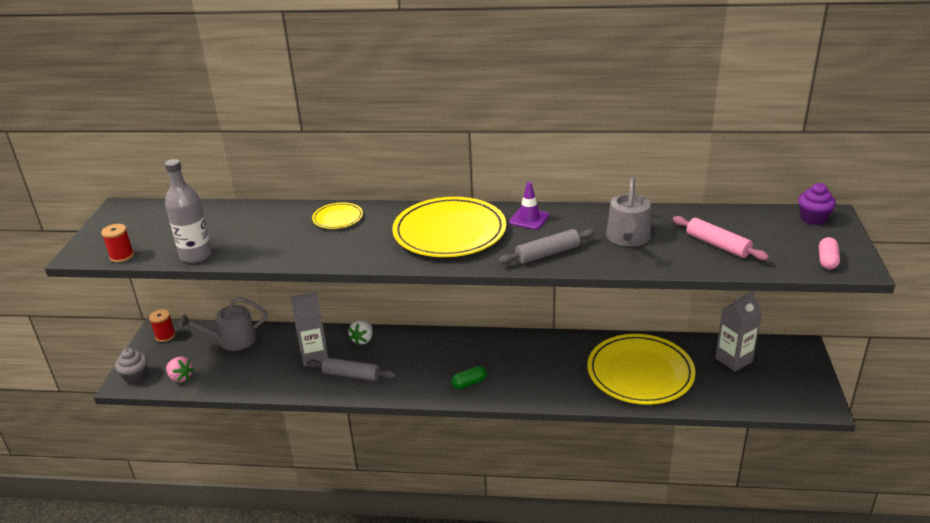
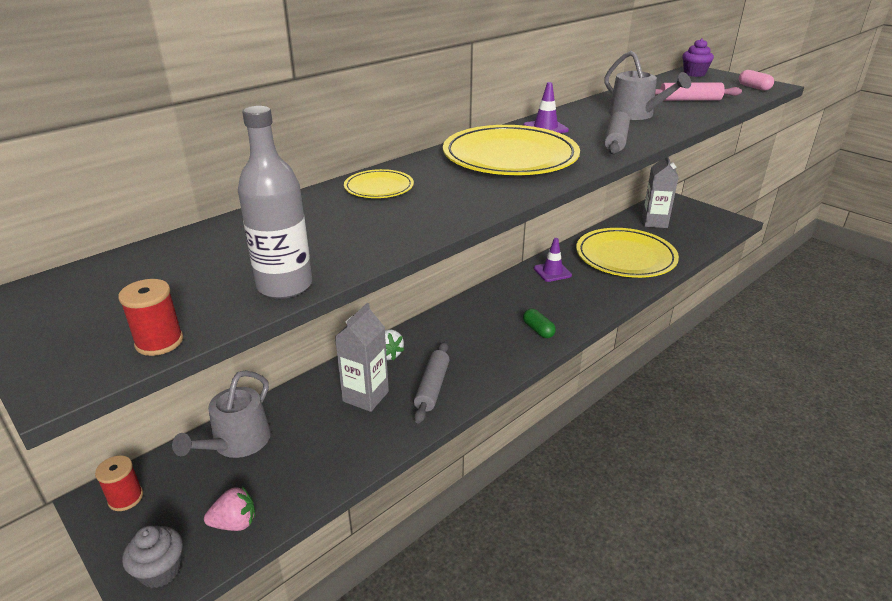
camera: 50 degrees left, 0 degrees up
(351, 375) = (432, 387): grey rolling pin -> grey rolling pin turned 45 degrees counterclockwise
(469, 383) = (538, 330): green capsule -> green capsule turned 45 degrees counterclockwise
(558, 349) = (552, 272): none -> purple traffic cone

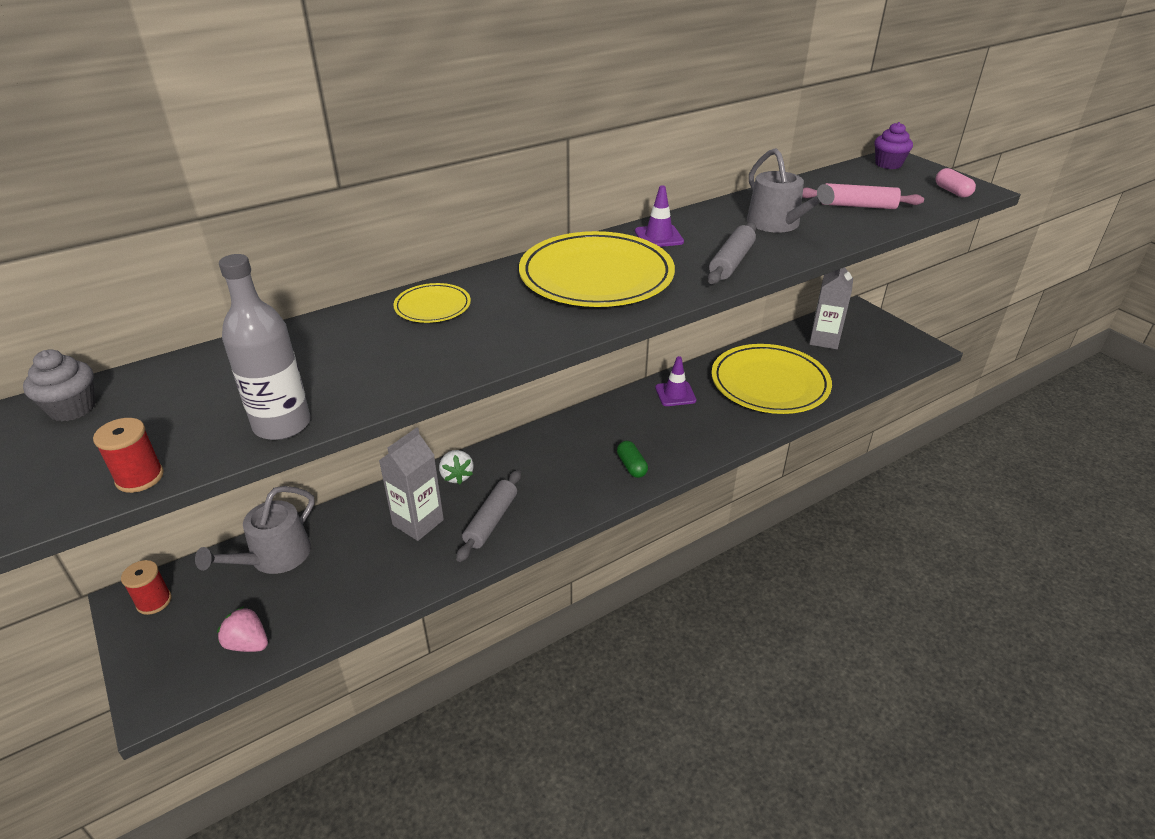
camera: 10 degrees right, 5 degrees up
(160, 570) = (166, 681): grey cupcake -> grey cupcake (72, 408)
(235, 523) = (248, 643): pink strawberry -> pink strawberry turned 150 degrees counterclockwise

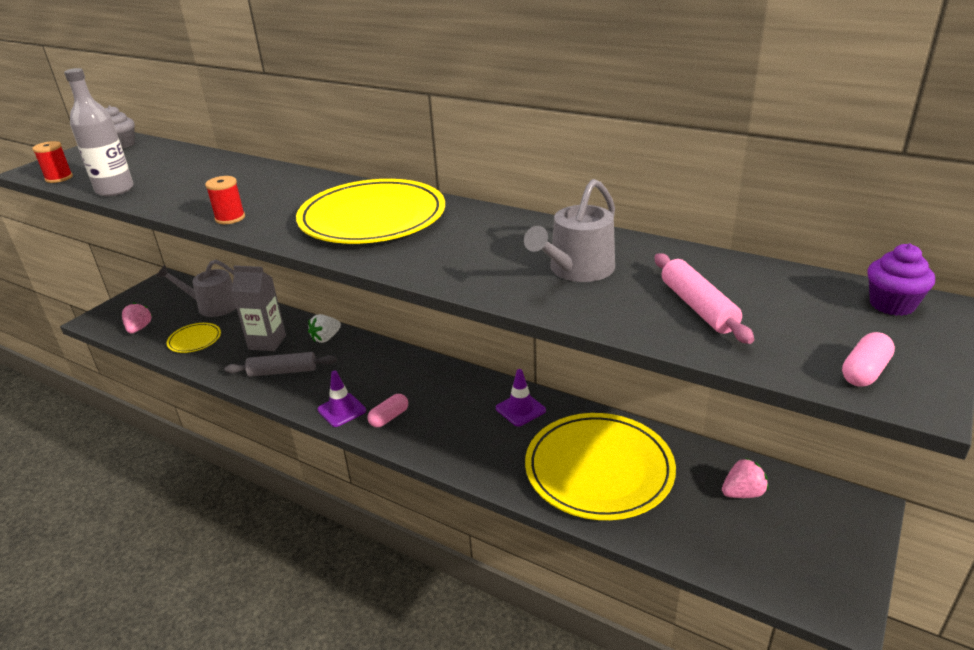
camera: 65 degrees right, 5 degrees down
(154, 601) = (165, 287): red spool -> red spool (230, 218)
(432, 306) = (280, 182): yellow plate -> yellow plate (195, 340)
(631, 466) = (389, 417): green capsule -> pink capsule
(658, 237) = (477, 222): purple traffic cone -> purple traffic cone (342, 410)
(731, 262) = (454, 265): grey rolling pin -> none
(824, 340) = (742, 493): grey carton -> pink strawberry

